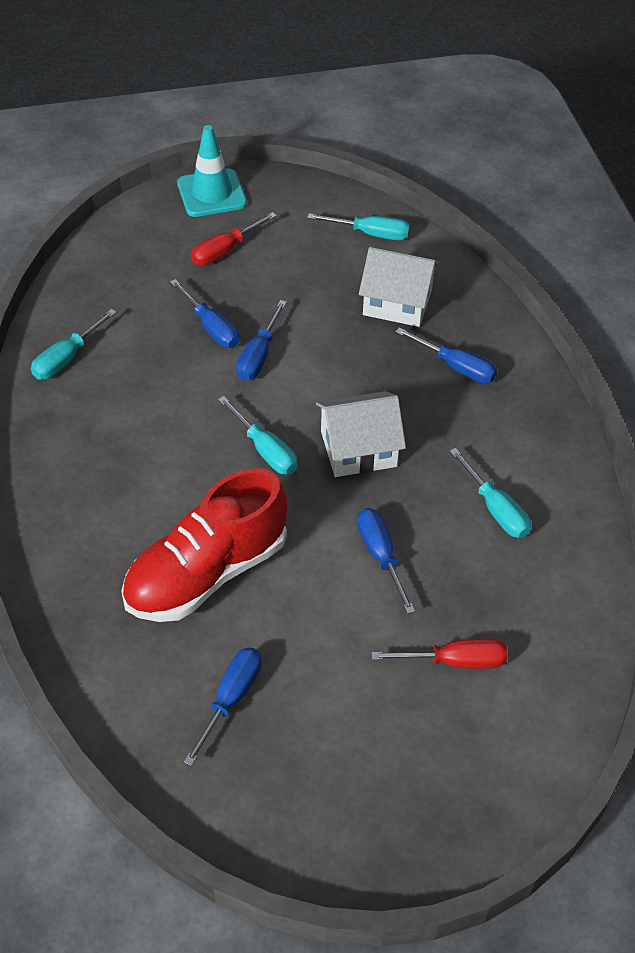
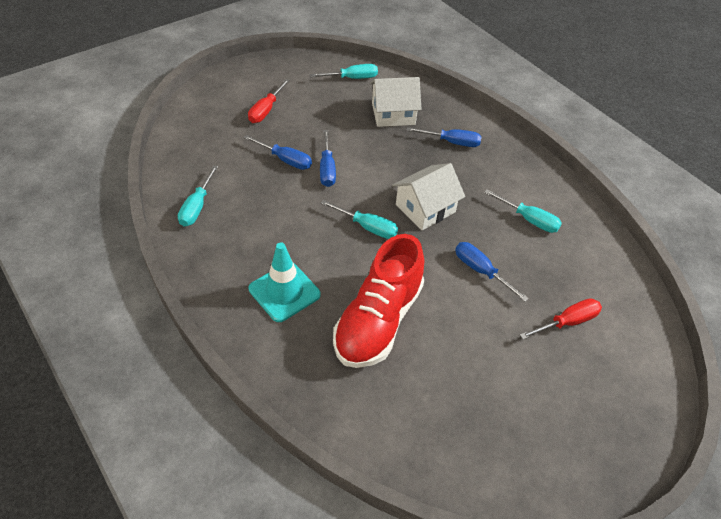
camera: 25 degrees left, 0 degrees up
(211, 193) = (236, 78): turquoise traffic cone -> turquoise traffic cone (284, 292)
(231, 698) = (446, 400): blue screwdriver -> none

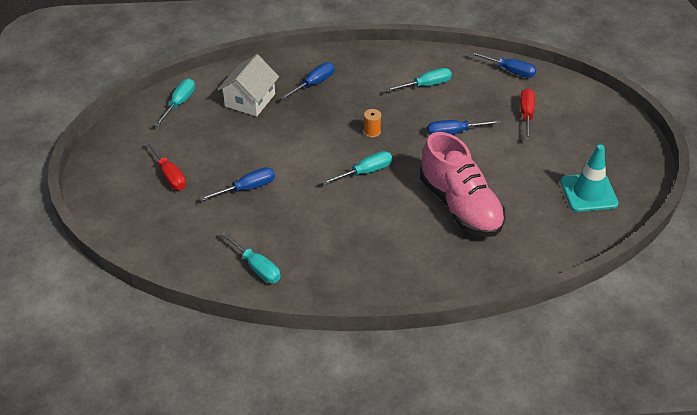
camera: 55 degrees left, 5 degrees down
(284, 292) = (395, 247): turquoise traffic cone -> turquoise traffic cone (588, 192)
(327, 169) = (281, 167): blue screwdriver -> blue screwdriver (510, 71)
(378, 320) = (460, 206): red shoe -> pink shoe
(425, 208) = (372, 132): white house -> orange spool

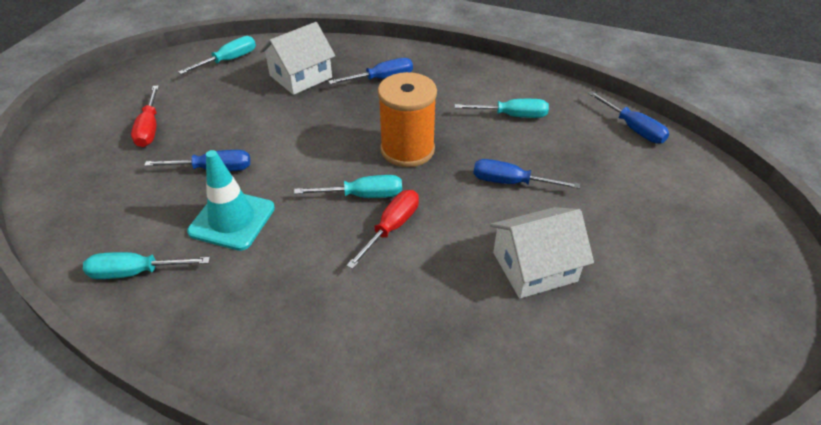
camera: 25 degrees right, 0 degrees up
(257, 267) = (135, 272): turquoise screwdriver -> turquoise screwdriver turned 105 degrees clockwise
(372, 132) = (407, 150): orange spool -> orange spool, size x2.37
(460, 206) = (454, 285): pink shoe -> none
(499, 180) = (534, 267): none -> white house
(526, 114) = (626, 189): red screwdriver -> red screwdriver (392, 227)
(588, 192) = (666, 336): turquoise traffic cone -> turquoise traffic cone (232, 220)

